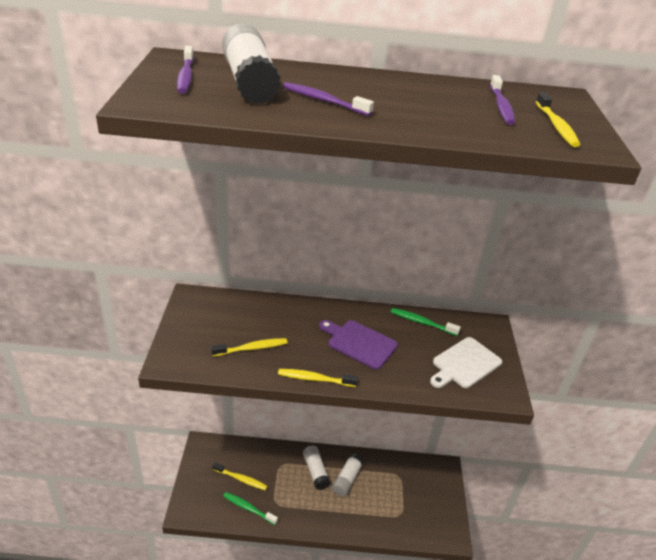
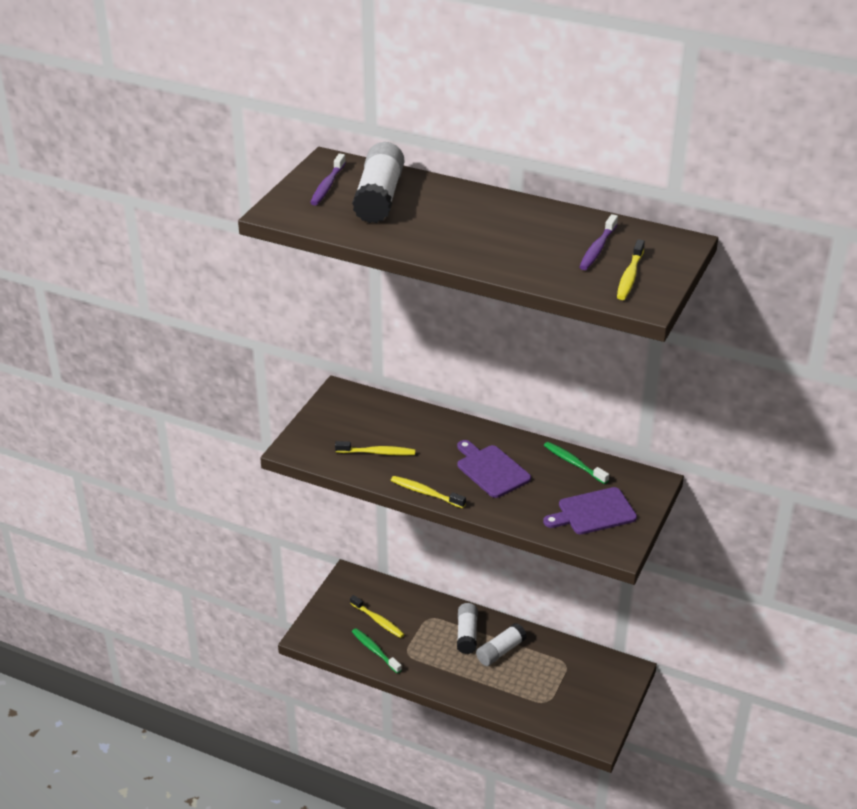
camera: 25 degrees right, 0 degrees up
(323, 101) = (431, 225): purple toothbrush -> none
(464, 364) = (593, 512): white cutting board -> purple cutting board

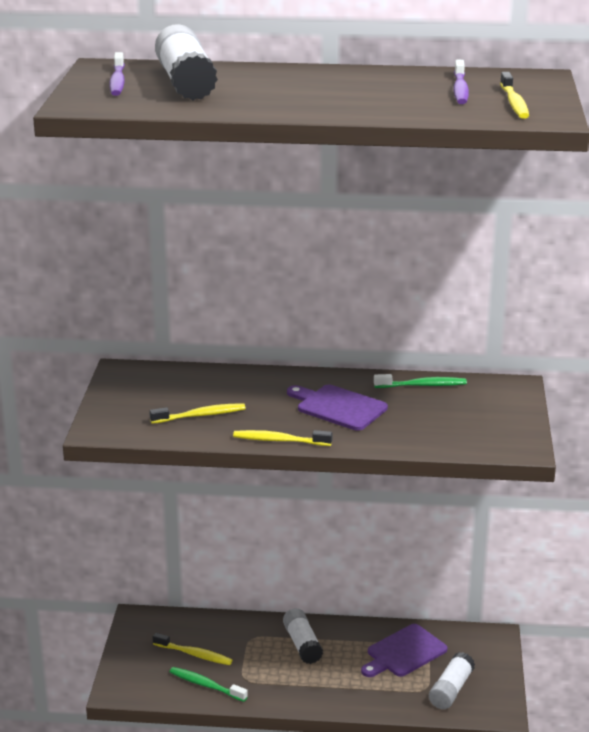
camera: 20 degrees left, 10 degrees down
(500, 651) = (348, 652): white glue stick -> white glue stick (451, 690)
(573, 463) = (423, 385): green toothbrush -> green toothbrush turned 150 degrees clockwise
(593, 512) = (473, 422): purple cutting board -> purple cutting board (404, 652)

